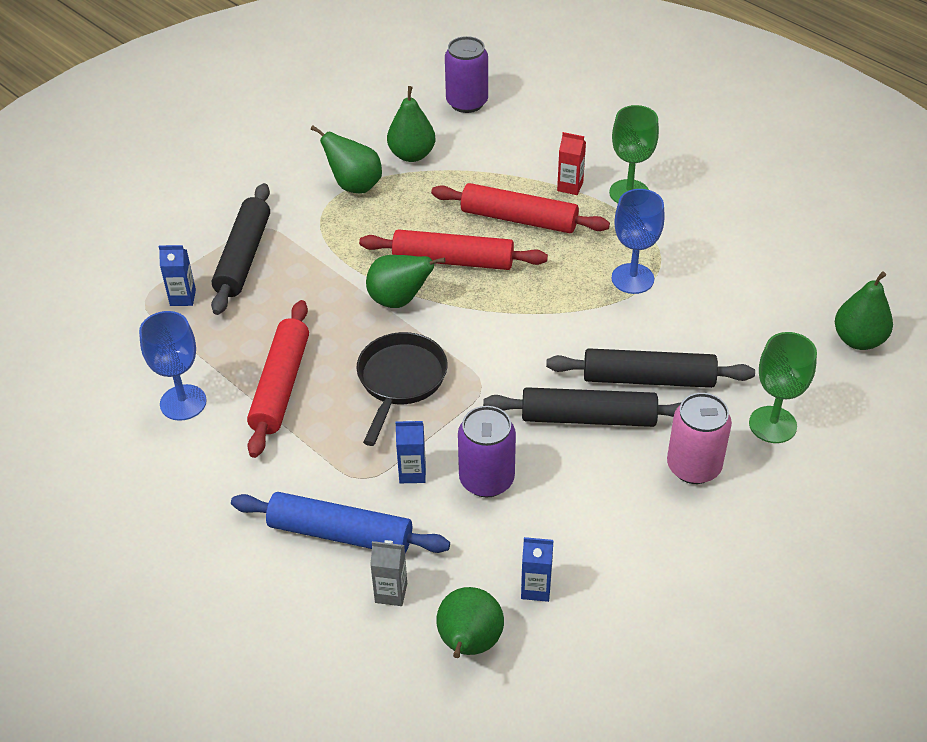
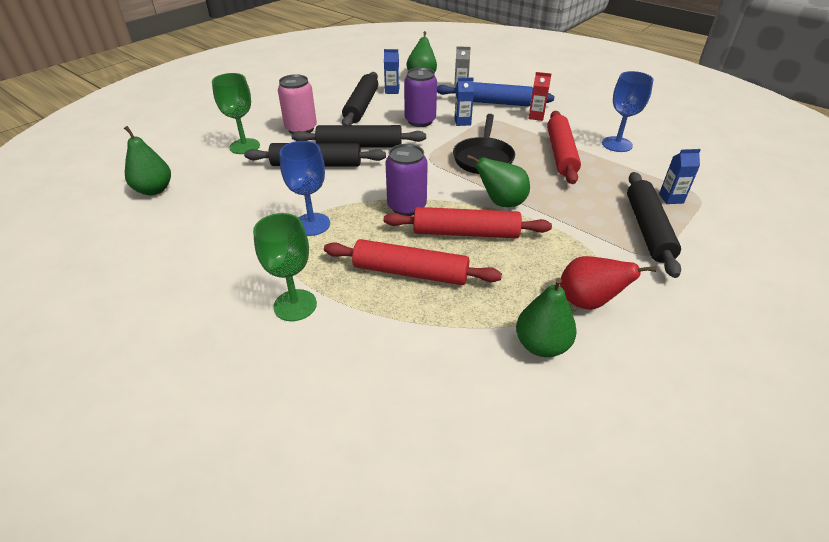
camera: 175 degrees right, 5 degrees down
(354, 186) = (587, 302): green pear -> red pear
(467, 102) = (495, 442): purple can -> purple can (407, 206)
(570, 186) = (357, 310): red carton -> red carton (536, 116)
(594, 532) = (361, 106): none -> black rolling pin

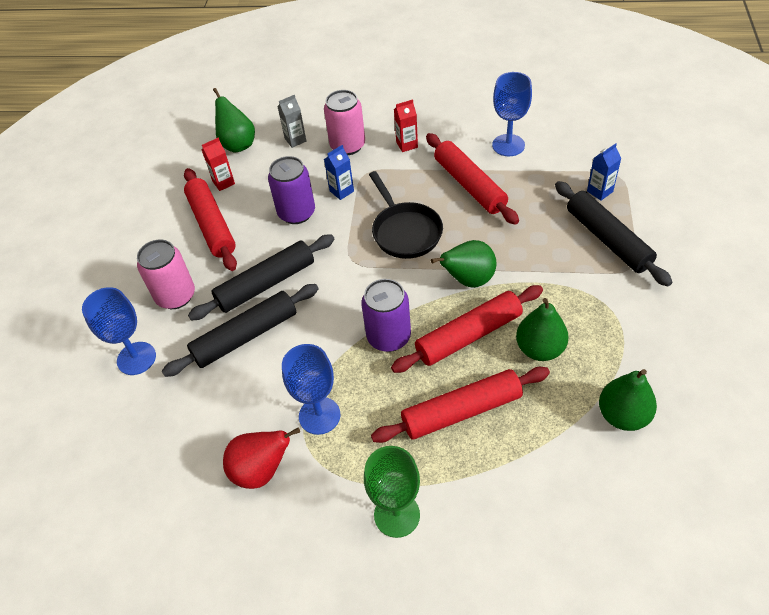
camera: 30 degrees left, 10 degrees up
(154, 190) = (97, 481): green pear -> green pear (539, 349)
(244, 146) = (136, 358): green goblet -> blue goblet
(361, 106) = (212, 225): black rolling pin -> red rolling pin
(392, 91) = (223, 182): blue carton -> red carton
(493, 102) = (347, 145): blue rolling pin -> pink can
(587, 302) = (622, 349): red pear -> red pear (261, 470)

